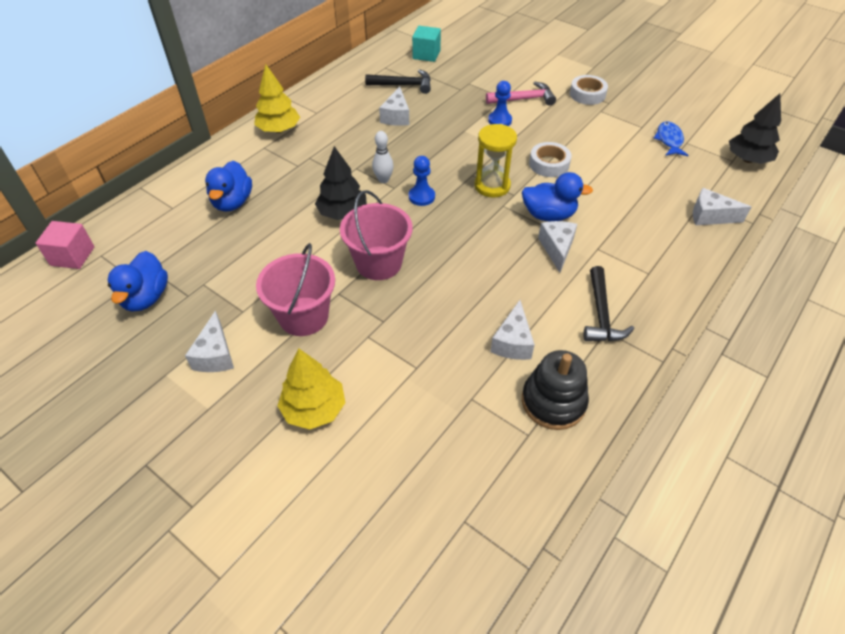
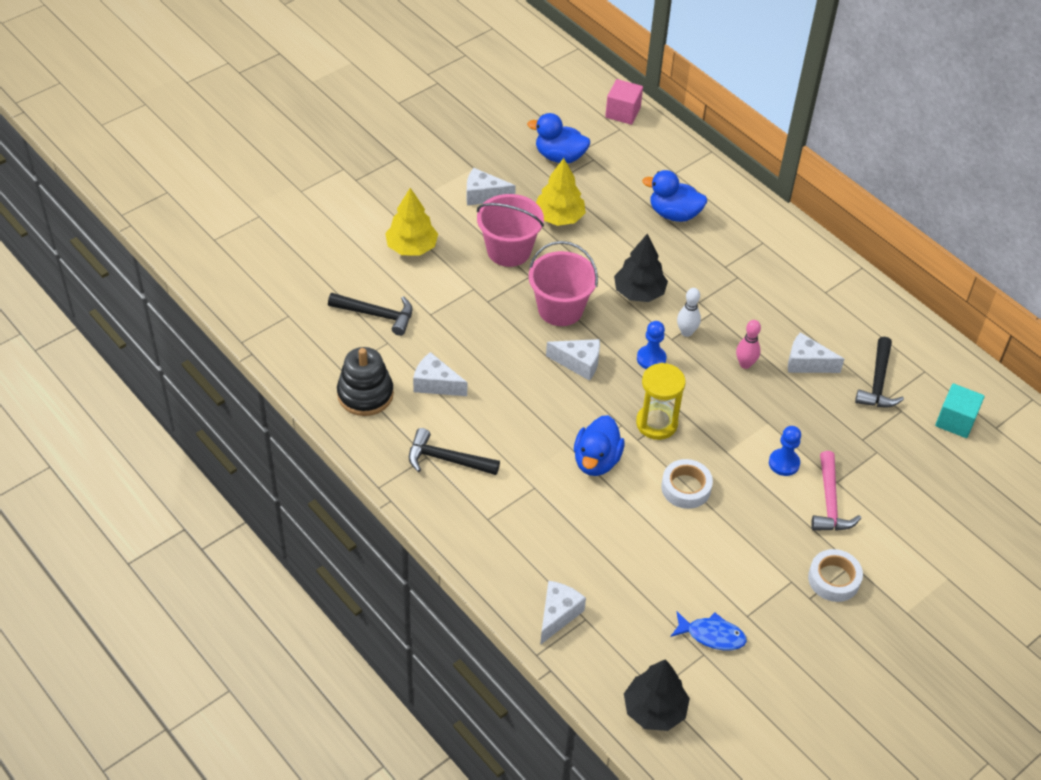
camera: 100 degrees right, 0 degrees up
(279, 130) = (794, 257): yellow tree -> yellow tree (559, 217)
(408, 146) = (745, 364): none -> pink bowling pin
(433, 420) = (376, 315): none -> black hammer
(557, 249) = (543, 452): white cheese -> white cheese (579, 363)

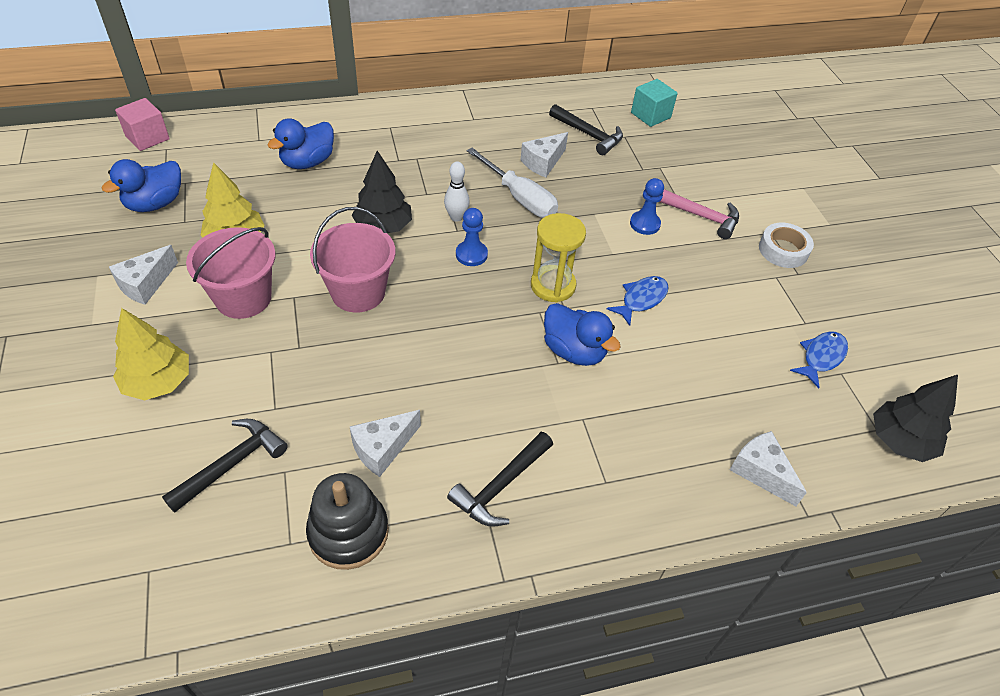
camera: 65 degrees left, 0 degrees up
(579, 363) = (440, 309): white cheese -> none
(686, 488) = (641, 299): white tape -> blue fish
(745, 364) = (519, 198): pink bowling pin -> white screwdriver

